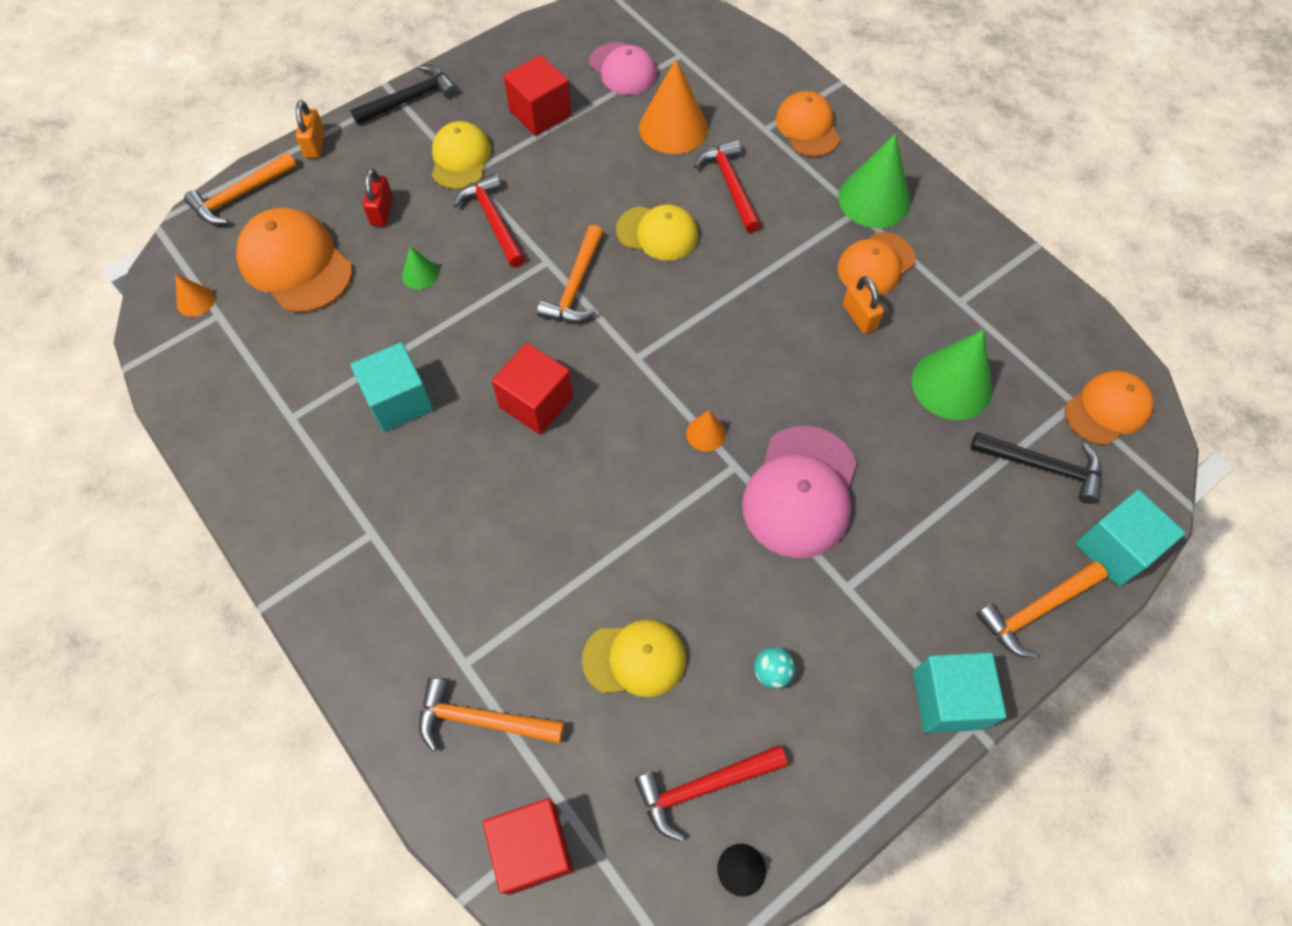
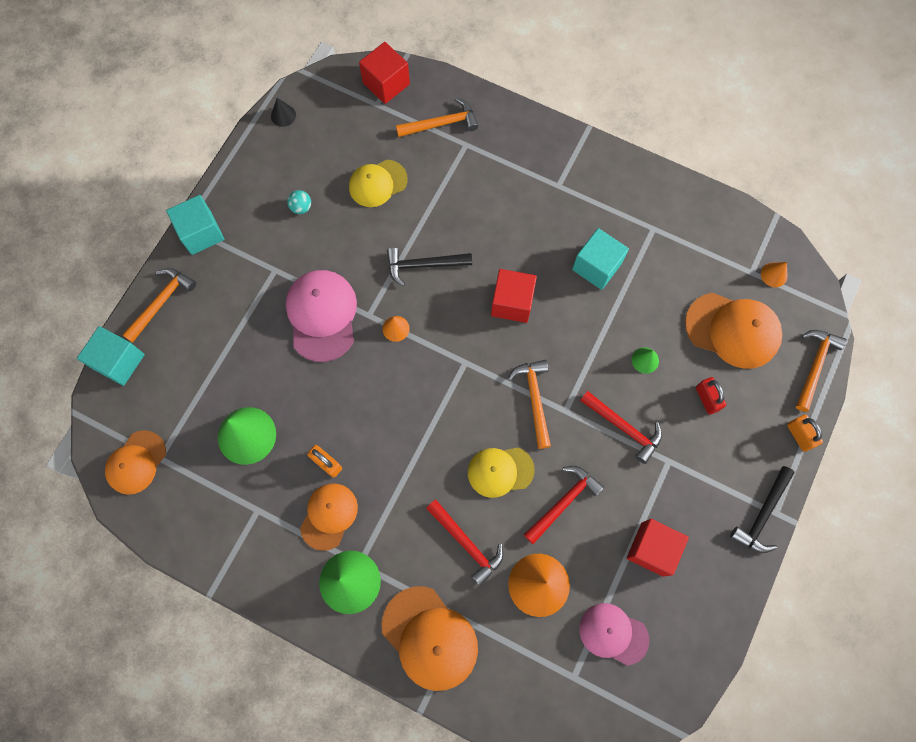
camera: 155 degrees right, 10 degrees up
(460, 158) = (684, 473): yellow cap -> none
(703, 787) = (316, 141): red hammer -> red hammer (564, 502)
(807, 127) = (430, 638): orange cap -> orange cap, size x1.51
(1043, 467) = (173, 399): black hammer -> black hammer (423, 265)

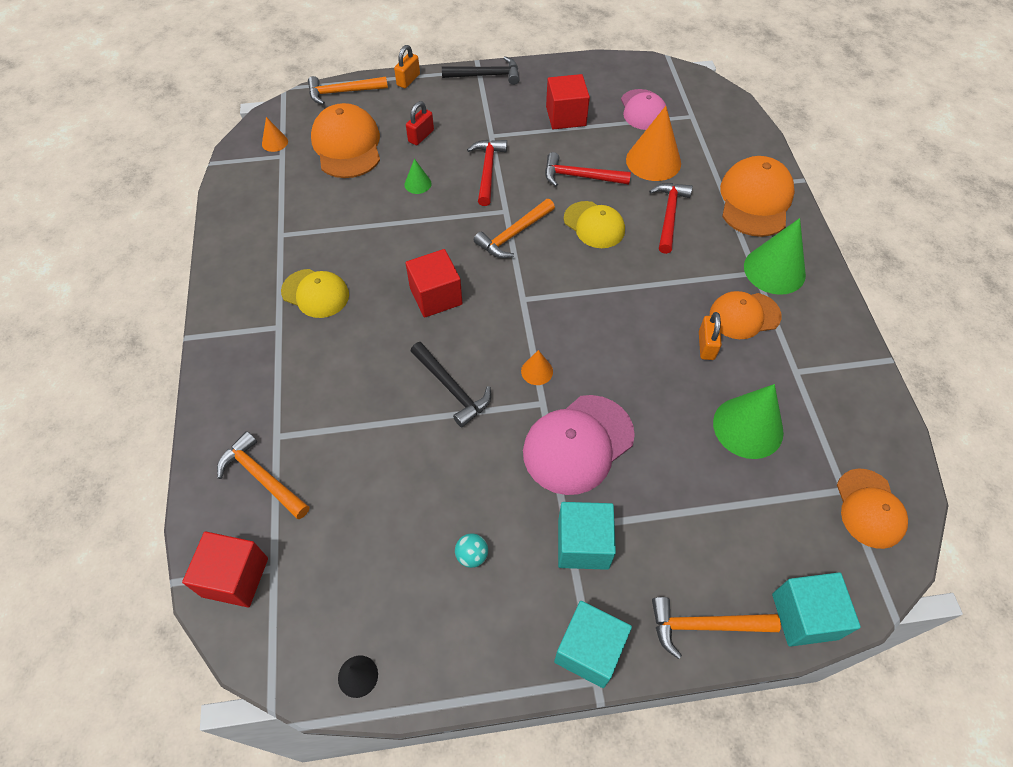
camera: 125 degrees left, 15 degrees down
(136, 462) = (869, 508): orange cap -> orange cap turned 90 degrees clockwise
(377, 183) = (385, 493): yellow cap -> yellow cap (315, 293)
(596, 266) = (351, 255): turquoise cube -> turquoise cube (583, 544)

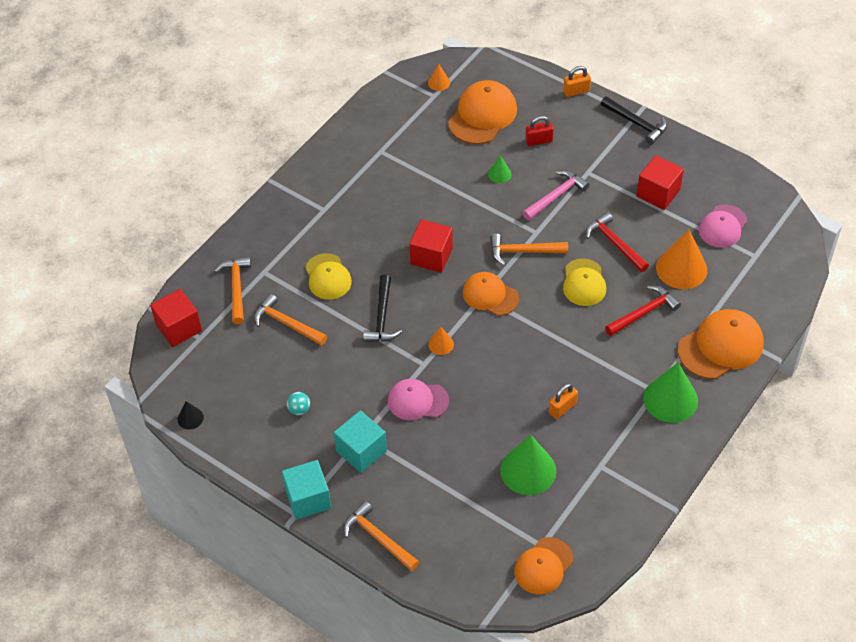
camera: 45 degrees right, 5 degrees down
(315, 293) = (364, 204): yellow cap -> yellow cap (328, 277)
(343, 92) = (521, 72): orange hammer -> orange hammer (286, 323)
(488, 170) = (556, 196): red hammer -> pink hammer
(578, 444) = (417, 401): pink cap -> pink cap, size x0.66
(744, 315) = (611, 410): orange cap -> orange cap (490, 295)
(804, 616) = (436, 579): turquoise cube -> none

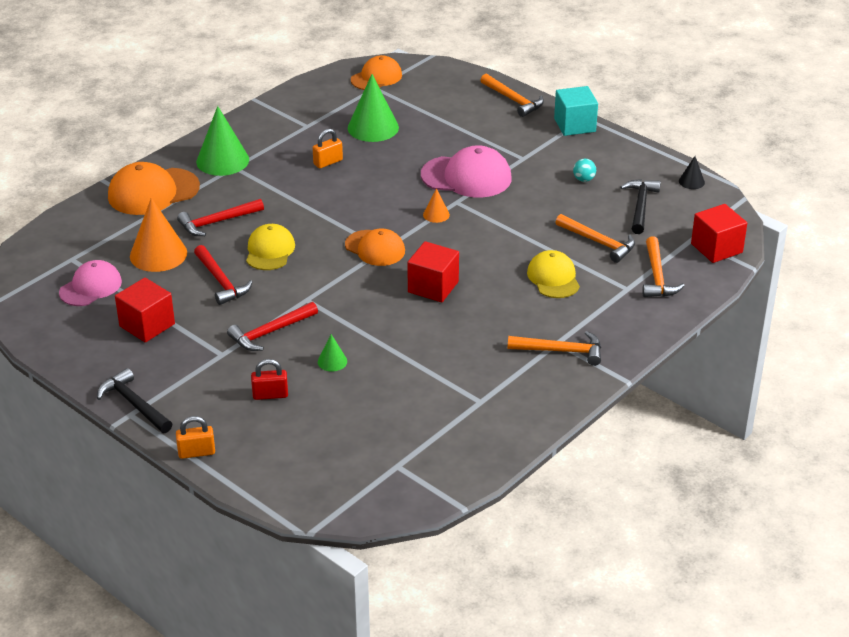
camera: 175 degrees left, 15 degrees down
(361, 451) = (524, 149): turquoise cube -> none
(382, 317) = (495, 240): black hammer -> black hammer (640, 206)
(417, 401) = (466, 177): pink cap -> pink cap, size x1.51
(439, 82) = (386, 483): orange cone -> none
(482, 115) = (335, 433): orange cap -> none
(523, 251) = (327, 283): orange hammer -> orange hammer (561, 351)
(556, 196) = (270, 332): pink hammer -> red hammer

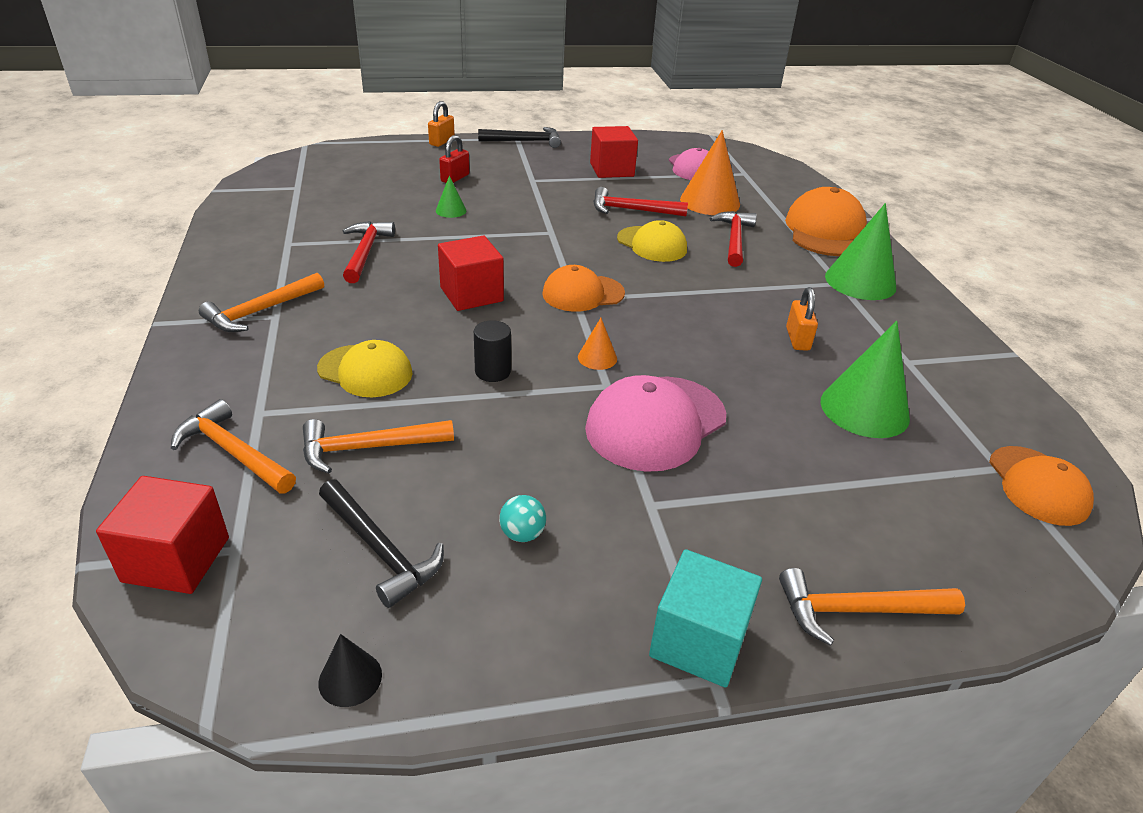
camera: 125 degrees right, 0 degrees up
(270, 332) = (529, 203): red hammer -> red hammer (366, 252)
(495, 239) = (492, 371): none -> black cylinder

